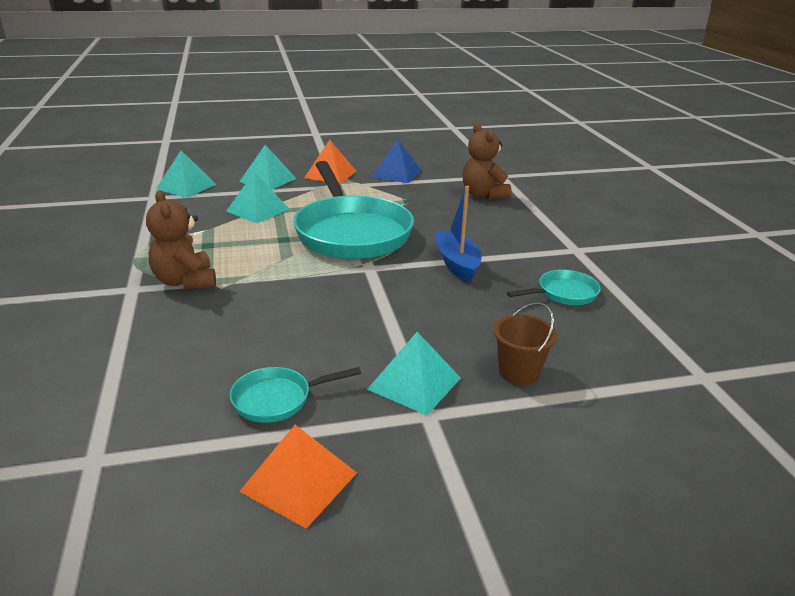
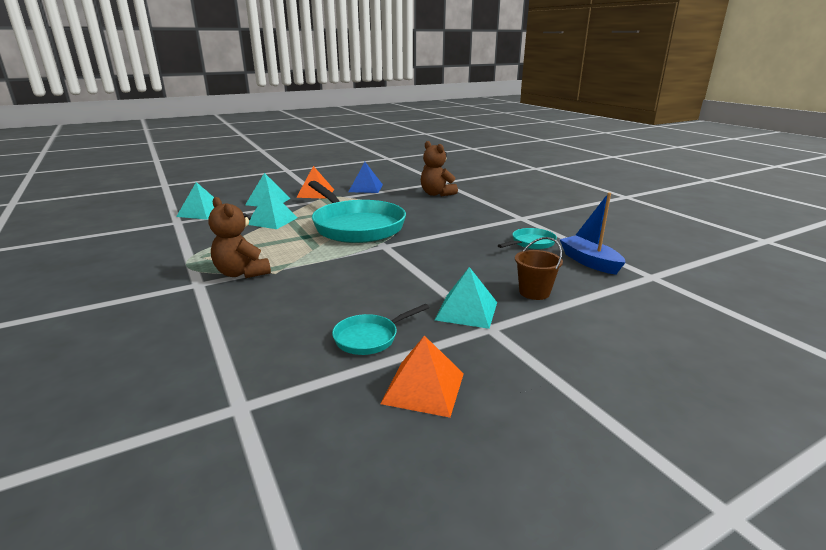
camera: 15 degrees left, 5 degrees down
(457, 264) = (446, 235): blue boat -> blue boat (589, 262)

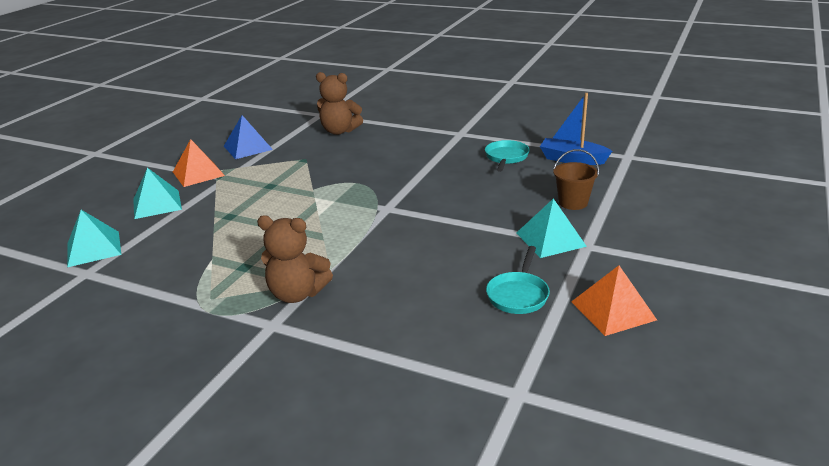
camera: 35 degrees left, 5 degrees up
(272, 221) = (212, 225): turquoise pyramid -> none
(356, 226) = (321, 198): turquoise pan -> none

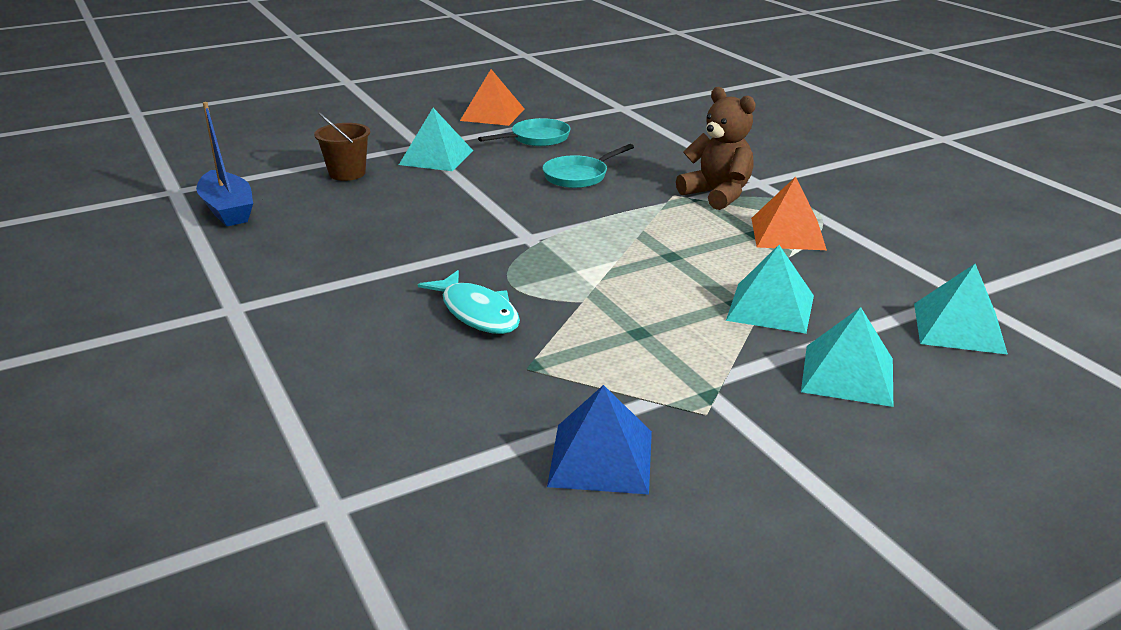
camera: 145 degrees left, 0 degrees up
(198, 173) = (746, 421): orange pyramid -> orange pyramid (788, 233)
(209, 221) = (770, 307): none -> turquoise pyramid
(339, 131) = (381, 417): brown teddy bear -> none
(356, 167) = (477, 312): none -> turquoise fish
(506, 157) = (279, 242): turquoise pan -> turquoise pan (578, 176)

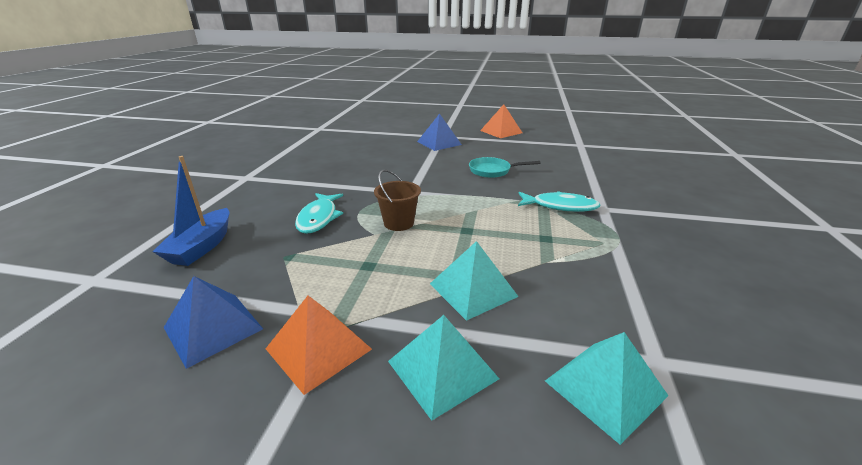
camera: 40 degrees right, 0 degrees up
(228, 210) = (320, 140): blue boat -> blue boat (202, 246)
(347, 173) = (389, 139): brown bucket -> brown bucket (399, 223)
(436, 157) = (439, 143): turquoise pyramid -> blue pyramid
(536, 139) = (503, 147): turquoise pan -> none
(717, 195) = (560, 206): brown teddy bear -> turquoise fish
(788, 233) = (570, 247): orange pyramid -> orange pyramid (319, 349)

